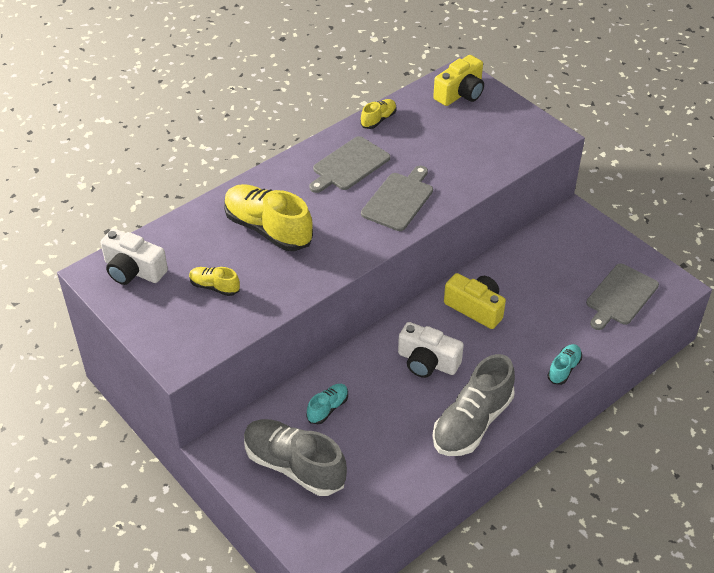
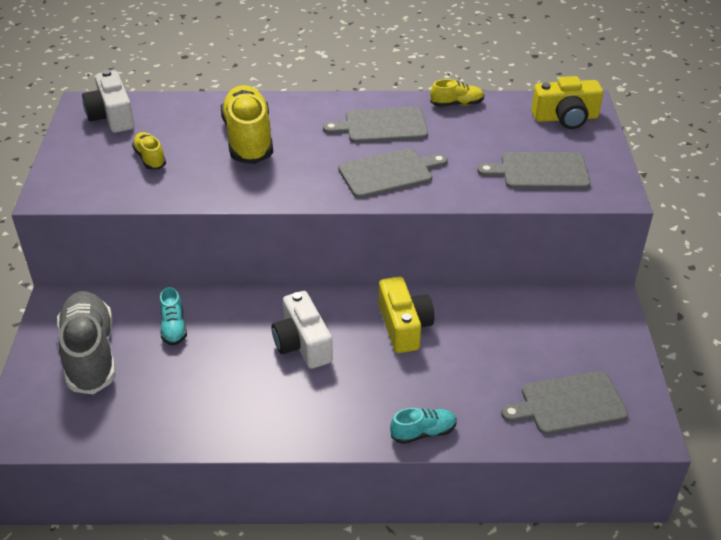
camera: 40 degrees right, 5 degrees down
(328, 408) = (173, 327): turquoise shoe -> turquoise shoe turned 90 degrees clockwise
(472, 423) = (275, 421): grey shoe -> none
(490, 144) = (540, 171): none -> grey cutting board

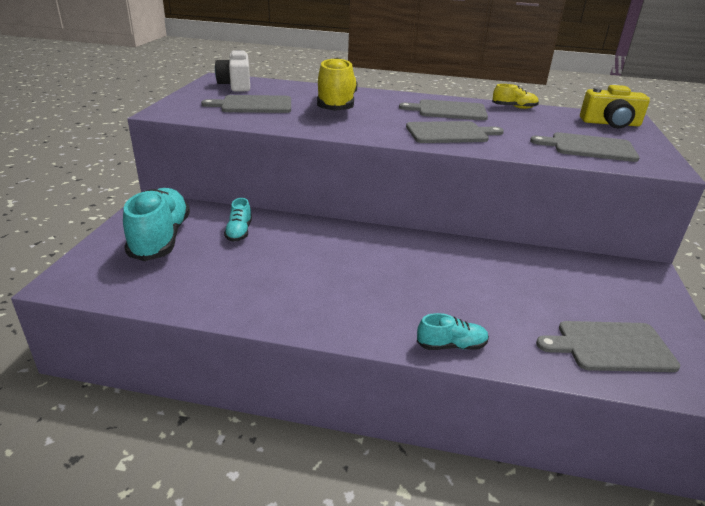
camera: 10 degrees right, 10 degrees down
(90, 354) = (161, 238): grey shoe -> turquoise shoe
(150, 158) = (253, 105): yellow shoe -> grey cutting board
(302, 344) = (348, 259): white camera -> none
(404, 326) = (445, 261): yellow camera -> none

